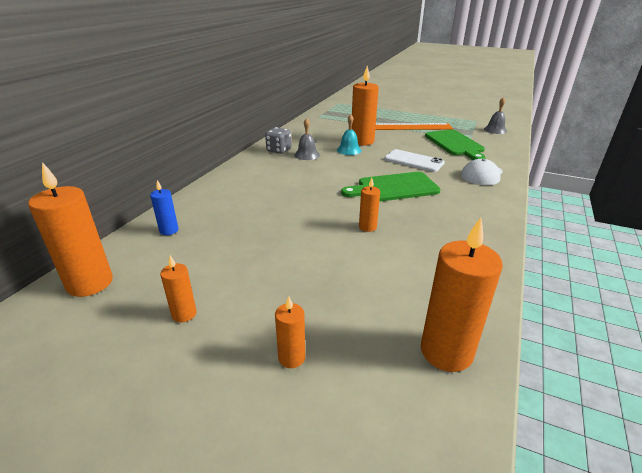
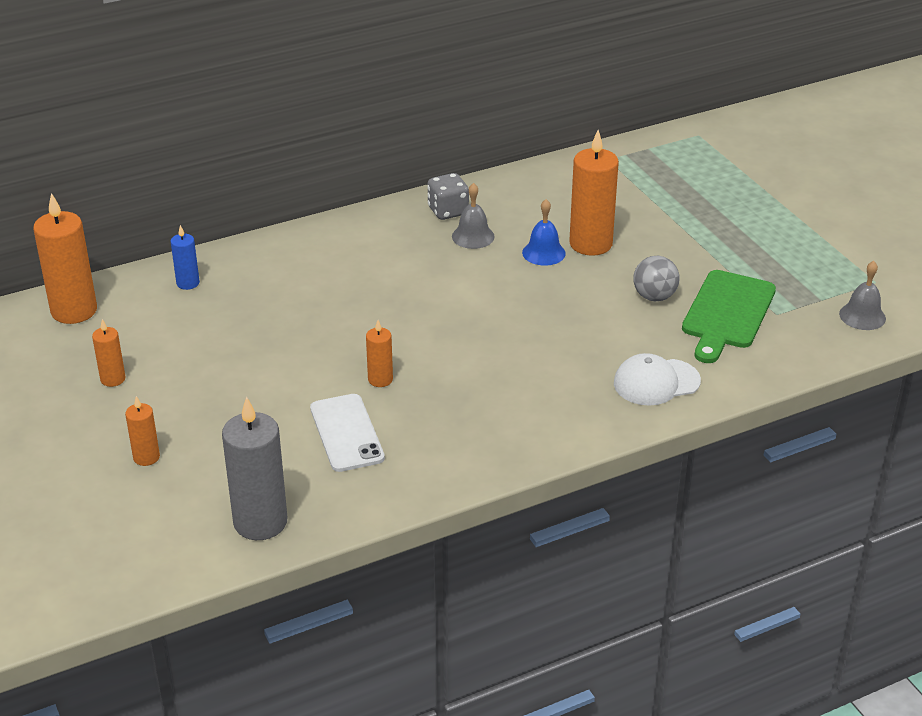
camera: 40 degrees right, 5 degrees up
(349, 150) = (543, 253): turquoise bell -> blue bell
(394, 187) = (498, 344): green cutting board -> none
(407, 127) = (717, 243): orange ruler -> none
(413, 161) = (601, 315): white phone -> white phone (346, 433)
(420, 148) = (654, 296): none -> grey ball
(446, 351) = (260, 522): orange candle -> grey candle

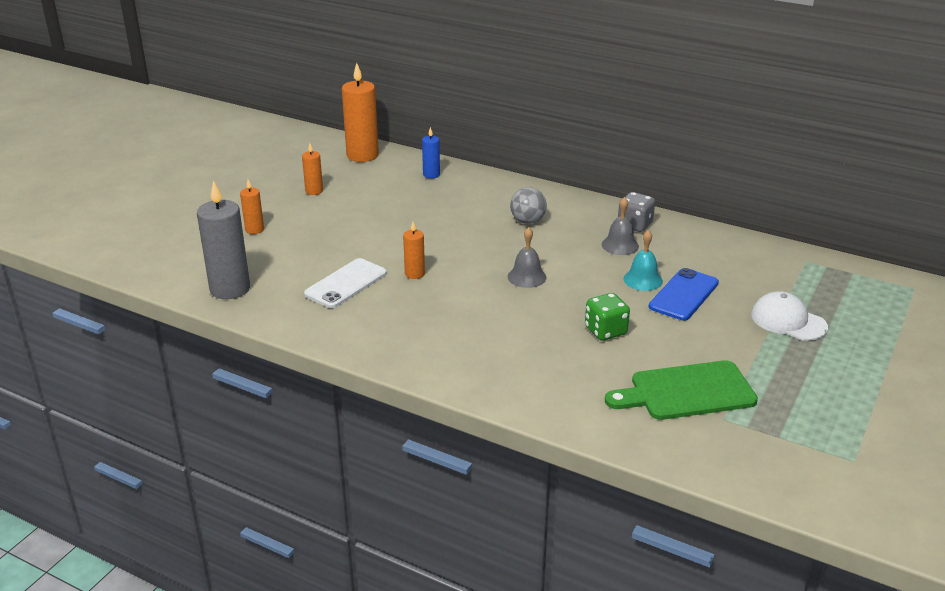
camera: 55 degrees right, 5 degrees down
(543, 253) = (643, 280): blue bell -> turquoise bell
(590, 244) = (684, 295): orange candle -> blue phone
(601, 312) = (605, 331): none -> green dice
(654, 296) = (659, 348): grey ball -> grey ball (527, 221)
(656, 382) = (550, 389): white cap -> white cap (788, 321)
(862, 316) = (789, 470): grey bell -> grey bell (527, 277)

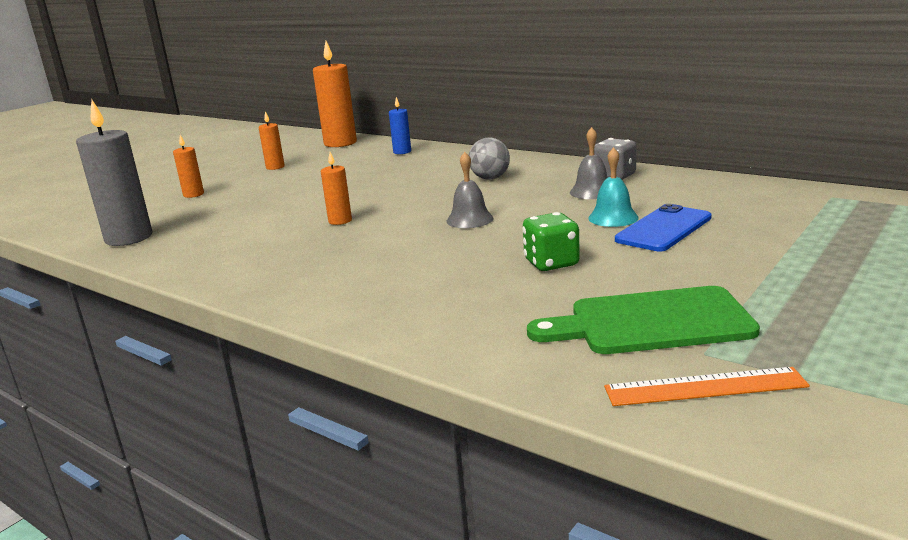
camera: 10 degrees right, 10 degrees down
(346, 283) = (257, 230): white phone -> none
(726, 446) = (704, 387): none -> orange ruler
(788, 321) = (807, 249): white cap -> none

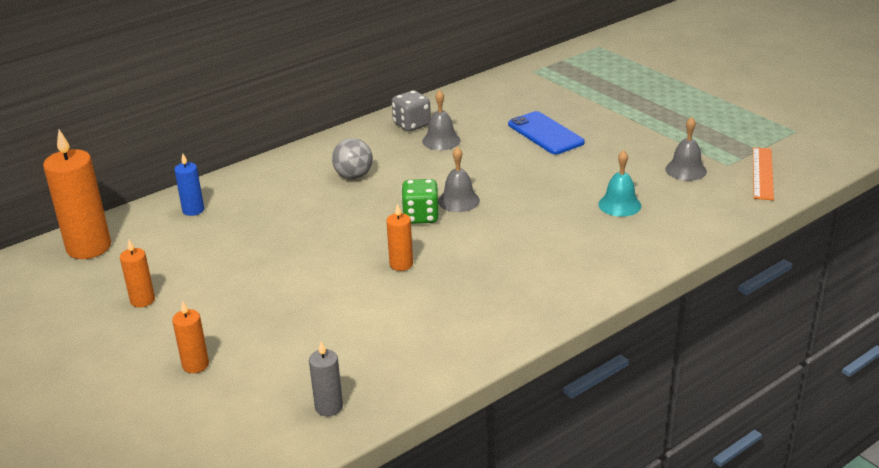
camera: 75 degrees left, 10 degrees up
(129, 238) = (329, 407): grey candle -> grey candle, size x0.52
(551, 263) = (577, 183): green dice -> green dice (421, 216)
(613, 218) = (508, 145): turquoise bell -> turquoise bell (619, 205)
(651, 322) = (686, 170): green cutting board -> grey bell

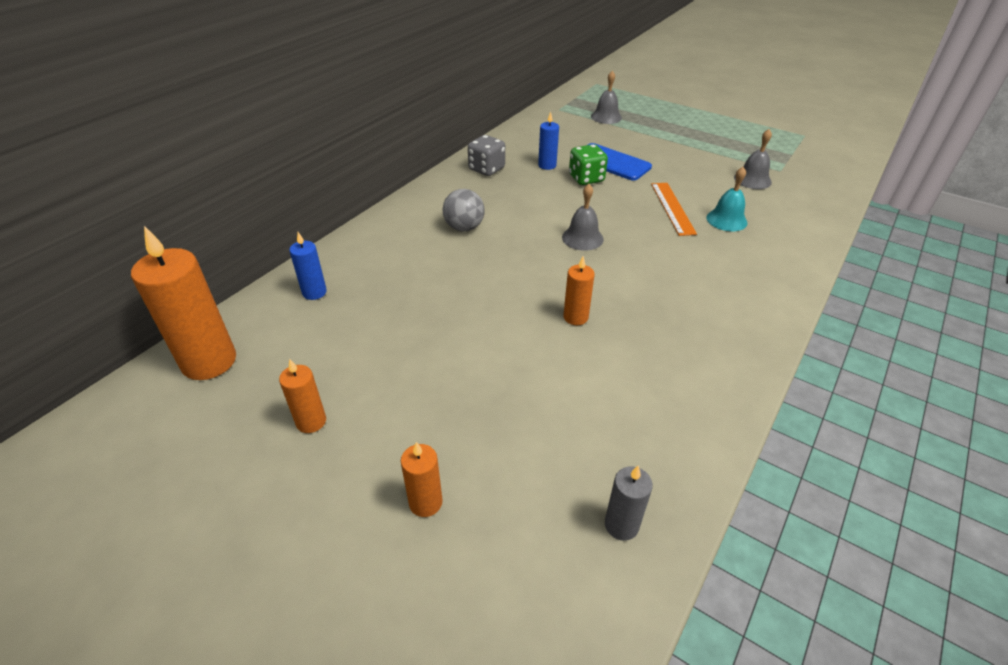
camera: 20 degrees left, 10 degrees up
(421, 216) = (558, 260): green dice -> green dice (586, 178)
(441, 141) = (524, 181): grey bell -> grey bell (606, 117)
(475, 128) = (547, 165): none -> blue candle
(762, 173) = (813, 174): orange ruler -> orange ruler (672, 208)

